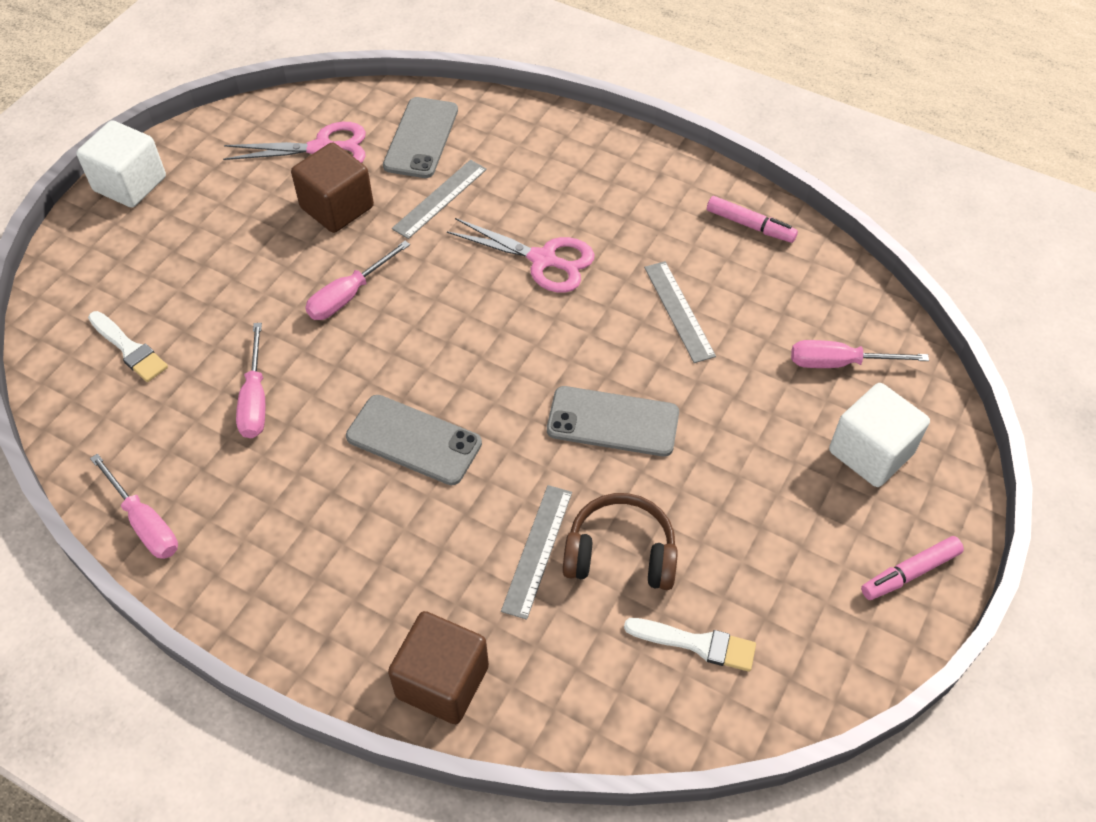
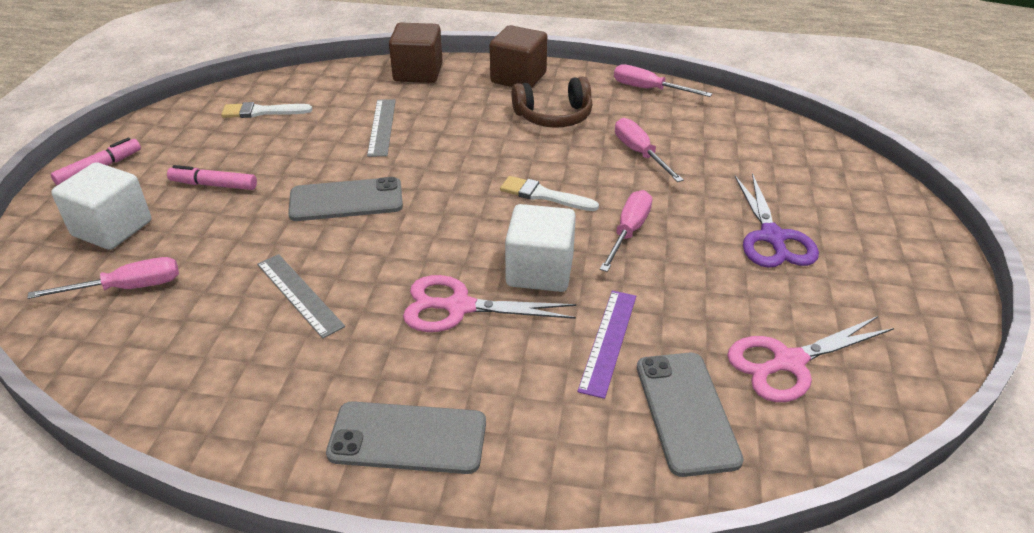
camera: 160 degrees right, 15 degrees down
(129, 349) = (766, 159): white brush -> white brush (543, 195)
(130, 184) = (934, 271): white cube -> white cube (540, 271)
(226, 251) = (772, 238): none -> purple scissors
(337, 207) = (709, 303): brown cube -> brown cube (518, 78)
(414, 440) = (502, 158): grey phone -> grey phone (408, 438)
(440, 198) = (608, 341): grey ruler -> purple ruler
(620, 553) = (322, 136): brown headphones -> brown headphones (554, 116)
(750, 225) = (218, 409): pink marker -> pink marker (214, 185)

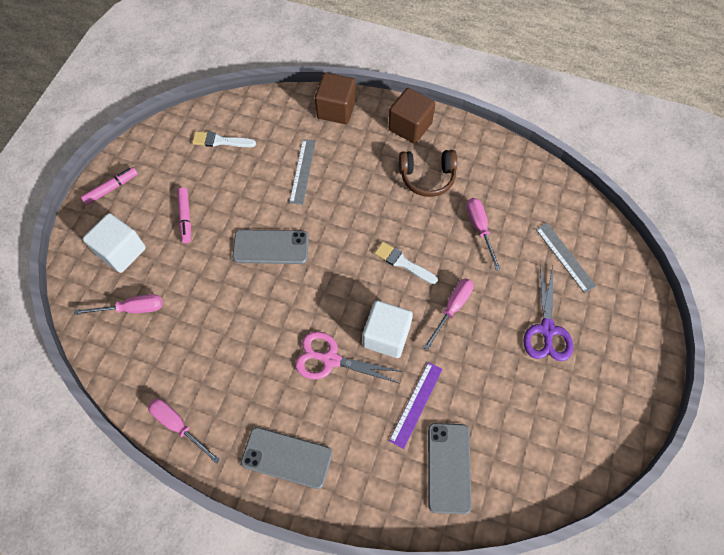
camera: 10 degrees right, 25 degrees up
(214, 185) = (185, 217): pink marker -> pink marker turned 120 degrees counterclockwise
(299, 294) = (235, 332): grey ruler -> grey ruler (565, 257)
(648, 89) = (505, 155): pink screwdriver -> pink screwdriver (178, 425)
(788, 363) = (521, 440): pink scissors -> none

